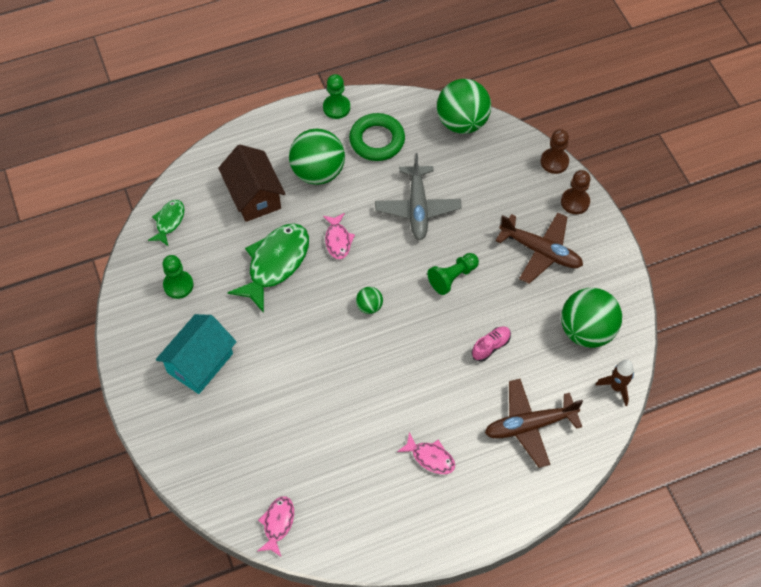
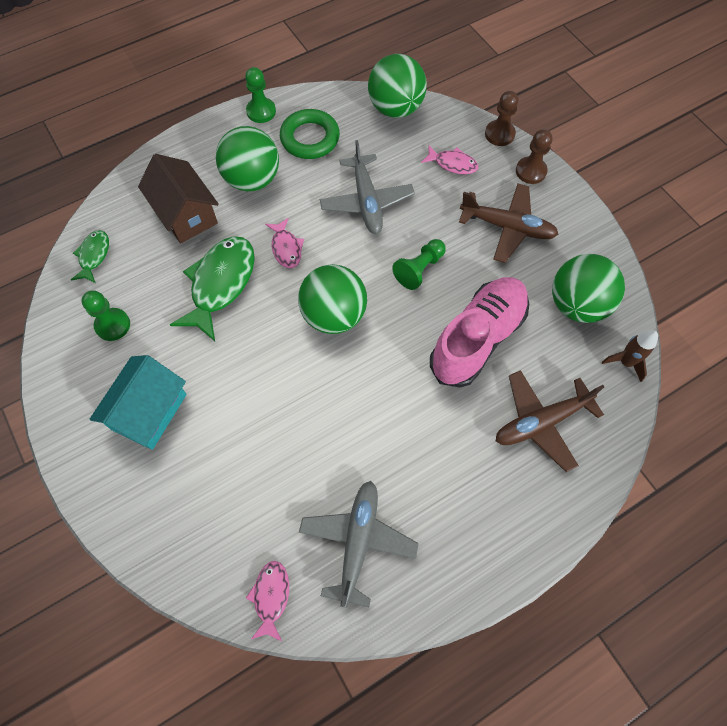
camera: 10 degrees left, 5 degrees up
(355, 494) = (358, 541): none -> grey plane
(369, 306) = (334, 315): green ball -> green ball, size x2.16
(430, 457) = (437, 480): pink fish -> pink fish (452, 164)
(491, 346) = (477, 338): pink shoe -> pink shoe, size x2.47

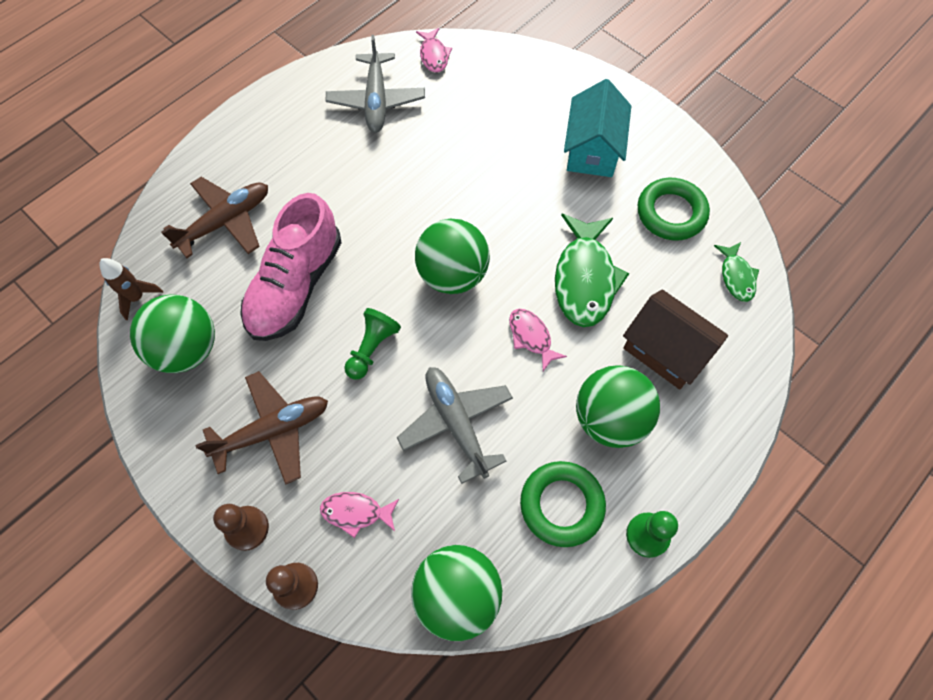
camera: 165 degrees right, 0 degrees up
(113, 325) = (671, 213): green pawn -> green ring
(507, 227) = (273, 430): brown plane -> brown plane turned 150 degrees clockwise

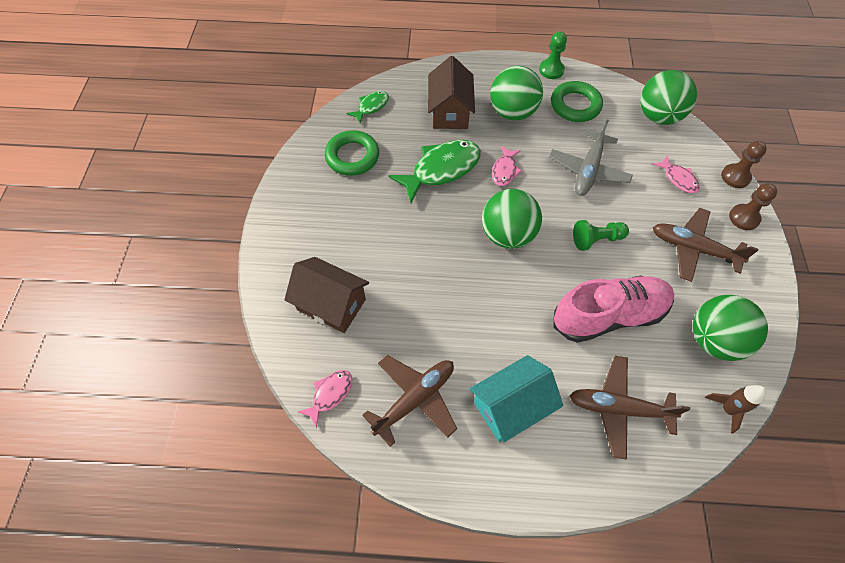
camera: 130 degrees left, 5 degrees down
(376, 101) = (415, 399): grey plane -> brown plane
(510, 99) = (331, 304): none -> brown house
(592, 150) = (337, 224): turquoise house -> turquoise house (511, 406)

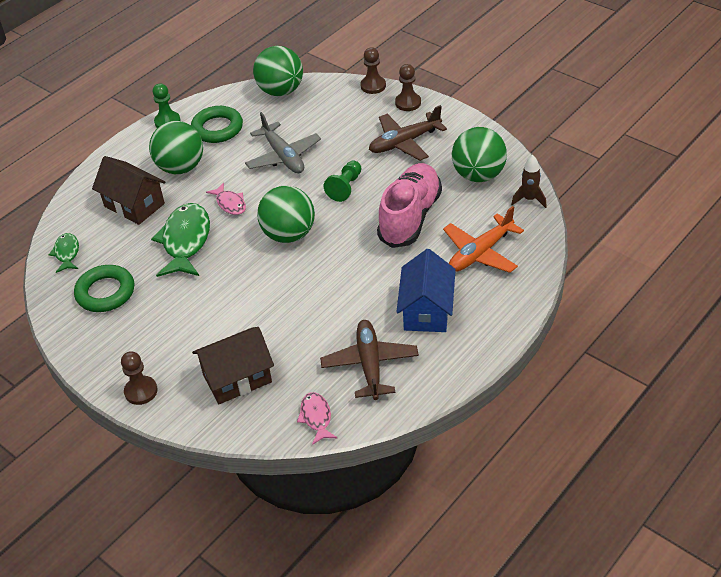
camera: 50 degrees left, 15 degrees down
(276, 247) = (141, 391): none -> brown pawn
(511, 406) = (427, 310): turquoise house -> blue house
(618, 408) = (480, 253): brown plane -> orange plane
(678, 179) = (343, 114): pink fish -> none

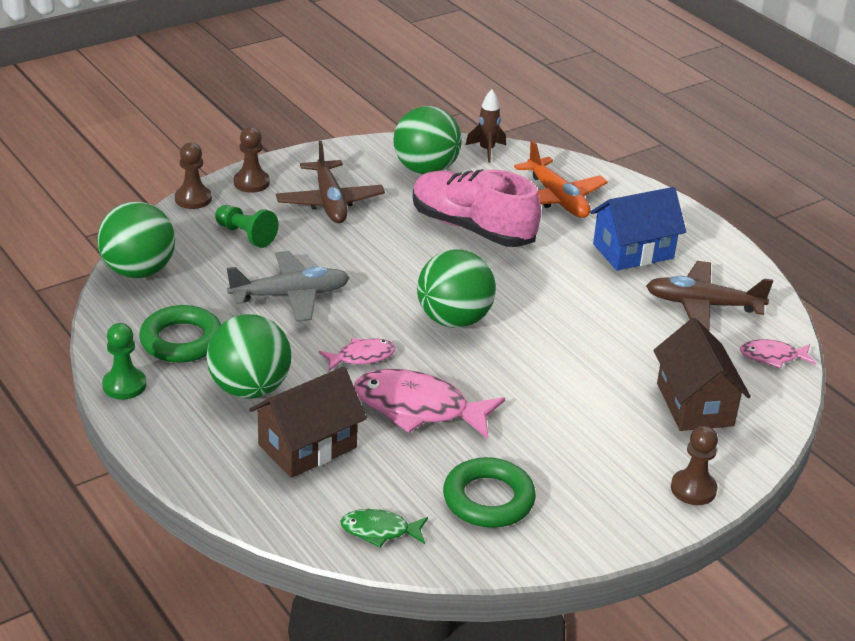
camera: 80 degrees left, 10 degrees down
(185, 241) = (418, 408): green fish -> pink fish
(345, 187) = (388, 261): green pawn -> green pawn (246, 235)
(427, 310) = (633, 251): blue house -> blue house turned 45 degrees counterclockwise

